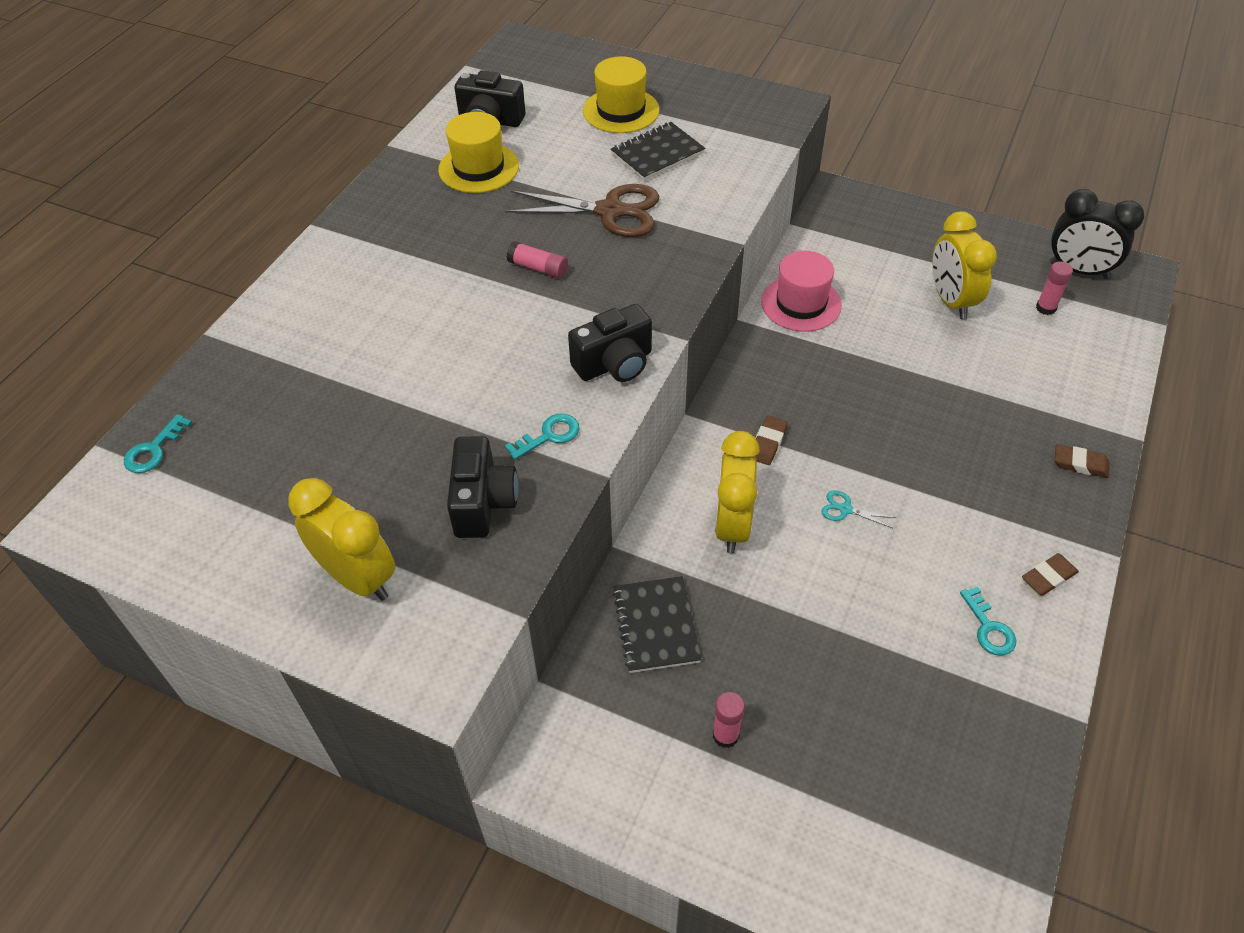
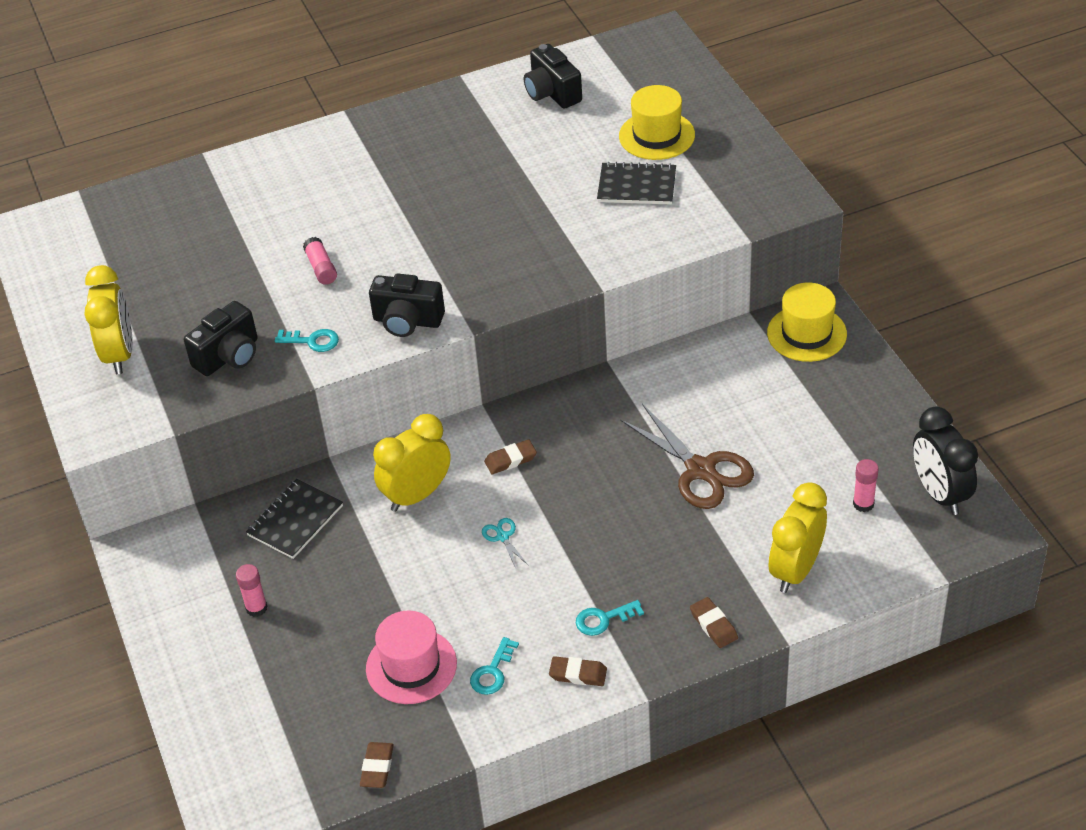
camera: 45 degrees right, 5 degrees down
(154, 450) = (102, 212): turquoise key -> turquoise key (603, 619)
(479, 168) = (498, 127): yellow hat -> yellow hat (806, 333)
(538, 268) = (444, 226): pink glue stick -> pink glue stick (321, 268)
(610, 211) = (543, 212): brown scissors -> brown scissors (700, 470)
(801, 303) = (670, 378): pink hat -> pink hat (411, 666)
(950, 301) = (792, 449): yellow clock -> yellow clock (795, 570)
(1018, 794) = (377, 767): none -> brown eraser

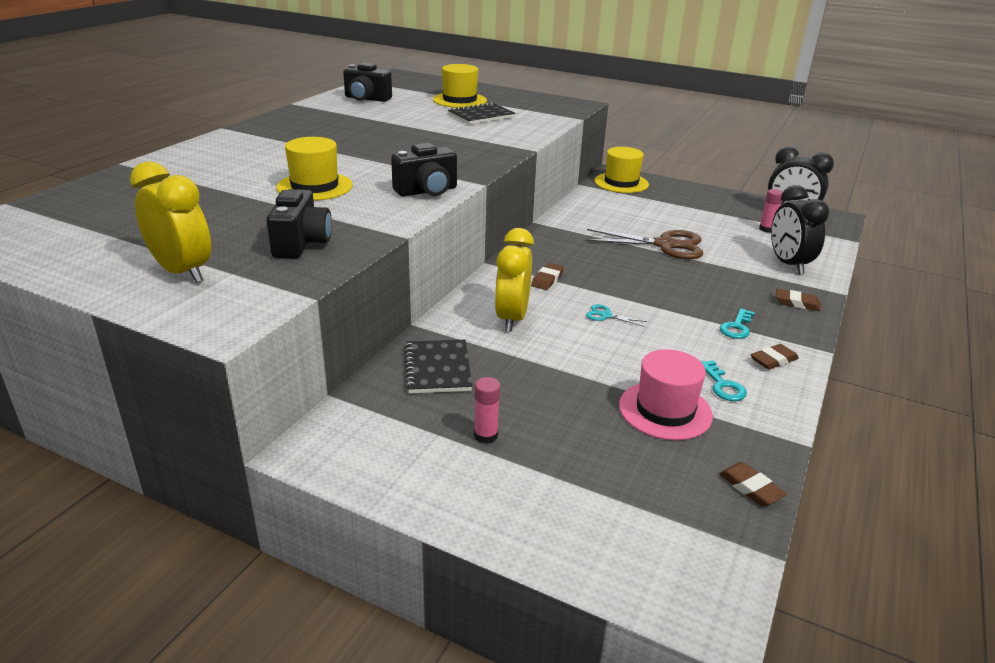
camera: 45 degrees left, 15 degrees down
(312, 341) = (366, 218): turquoise key -> none
(321, 268) = (315, 186): pink glue stick -> yellow hat
(795, 570) = (788, 264): yellow clock -> black clock

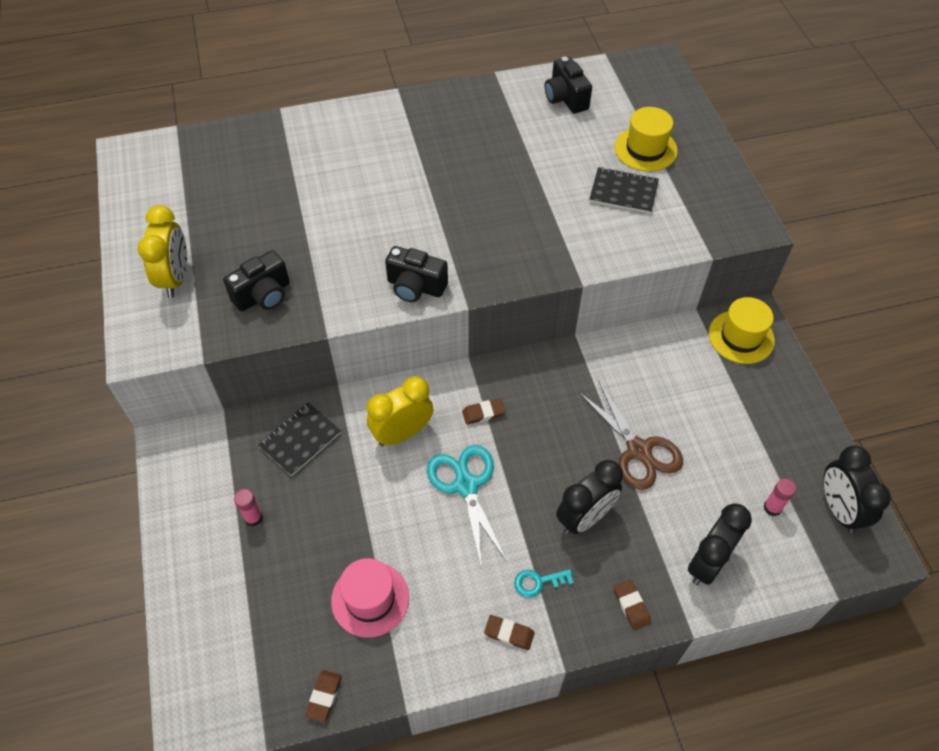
camera: 50 degrees right, 25 degrees up
(315, 186) = (354, 226): yellow hat -> none
(606, 315) = (466, 486): turquoise scissors -> turquoise scissors, size x2.35
(698, 285) = (585, 517): none -> black clock
(723, 385) = (437, 617): turquoise key -> none

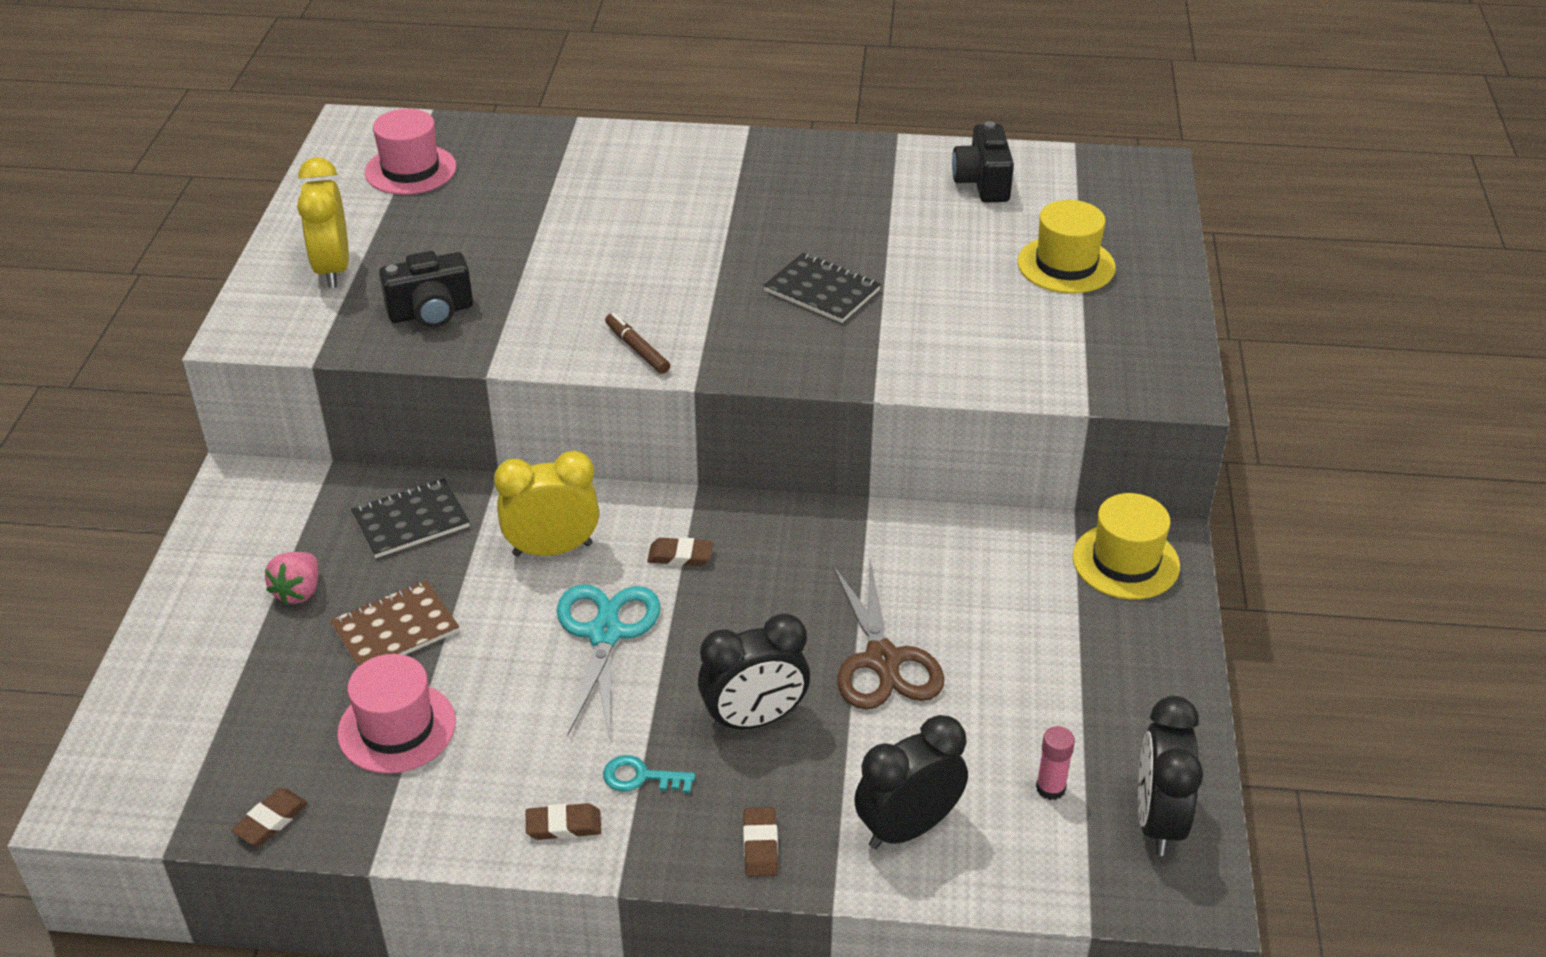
camera: 20 degrees right, 15 degrees down
(176, 278) = (333, 269): yellow clock -> yellow clock turned 150 degrees clockwise
(187, 180) = (410, 170): none -> pink hat
(253, 518) = (298, 592): pink glue stick -> pink strawberry
(331, 525) = (395, 629): none -> brown notebook
(415, 287) = (637, 349): black camera -> brown marker
(509, 633) = (563, 825): brown eraser -> brown eraser turned 45 degrees counterclockwise
(623, 192) = (1001, 308): black notebook -> black notebook (822, 290)

